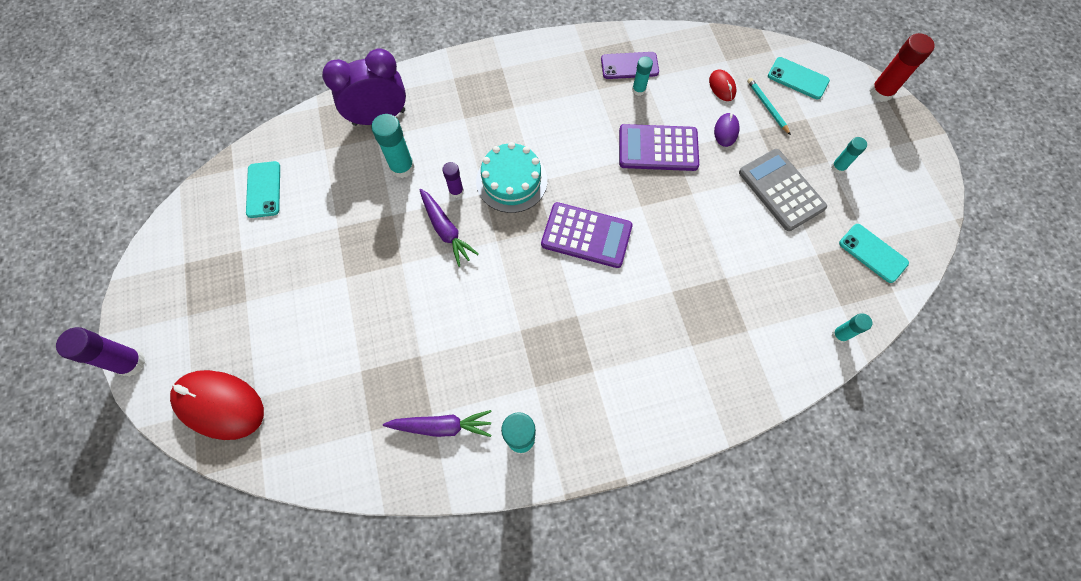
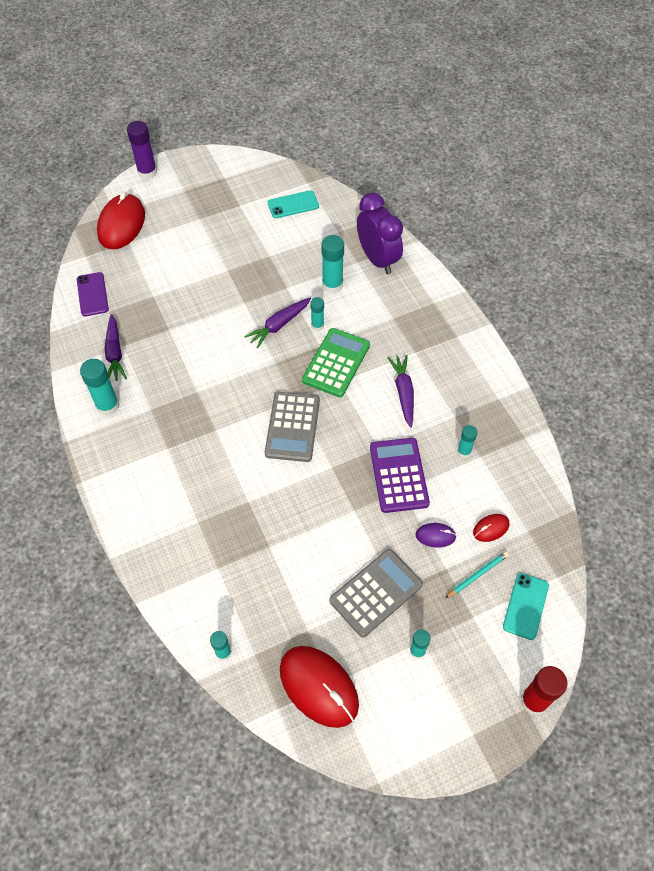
camera: 80 degrees right, 10 degrees down
(456, 191) = (317, 325): purple glue stick -> turquoise glue stick
(511, 181) = (336, 363): turquoise cake -> green calculator
(562, 126) = (403, 393): none -> purple carrot
(586, 235) = (292, 427): purple calculator -> grey calculator
(629, 66) = (491, 440): purple phone -> purple phone (92, 294)
(873, 253) = (318, 687): turquoise phone -> red mouse

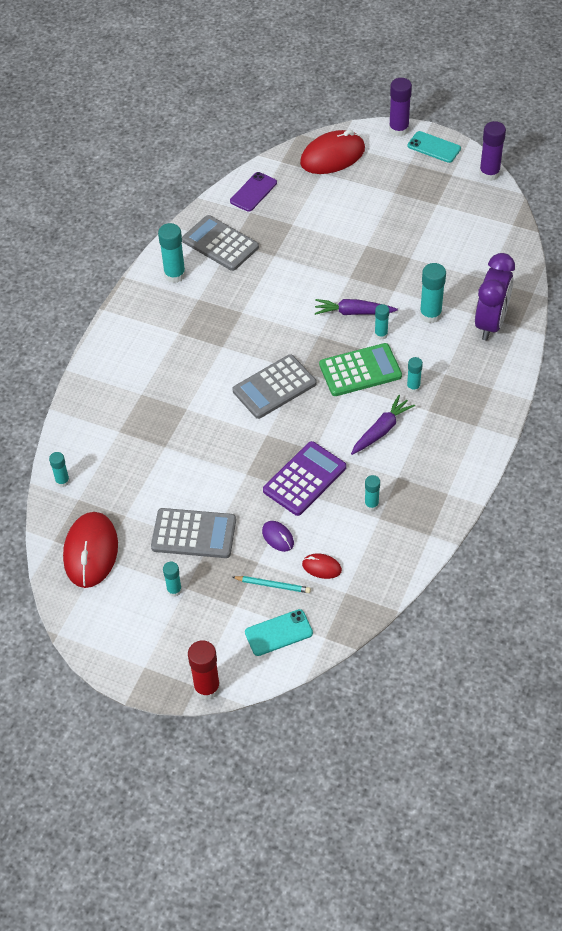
camera: 50 degrees right, 5 degrees down
(115, 353) = (220, 244): purple carrot -> grey calculator
(249, 159) = (489, 173): none -> purple glue stick
(293, 205) = (478, 233): turquoise phone -> turquoise phone (434, 147)
(385, 344) = (413, 387): none -> turquoise glue stick

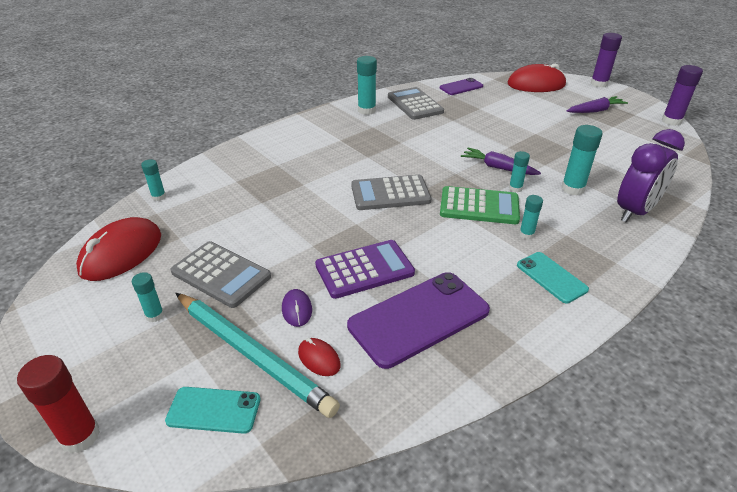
camera: 25 degrees right, 15 degrees down
(273, 585) = (252, 354): turquoise pencil -> turquoise pencil, size x2.31
(371, 504) = (419, 318): turquoise glue stick -> purple phone
(381, 430) = (472, 257): purple carrot -> purple carrot (595, 111)
(434, 147) = (625, 98): turquoise phone -> turquoise phone (551, 277)

